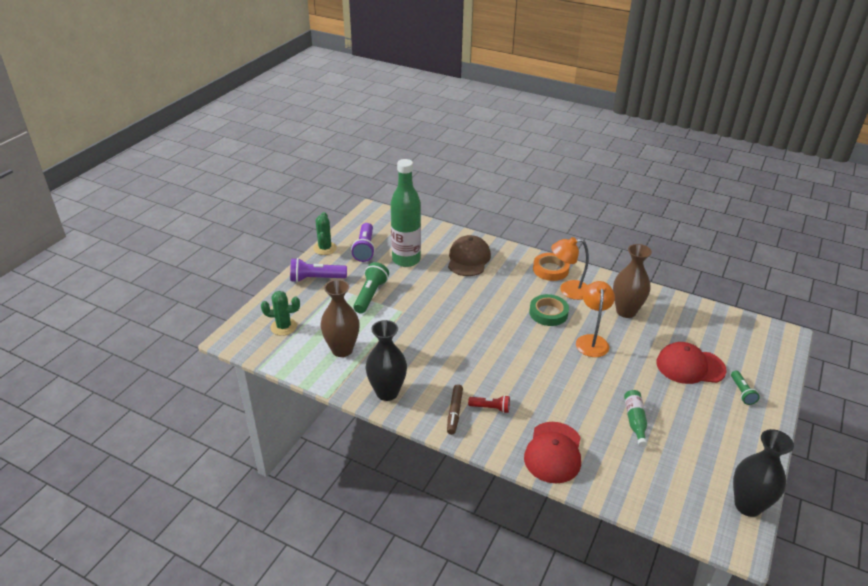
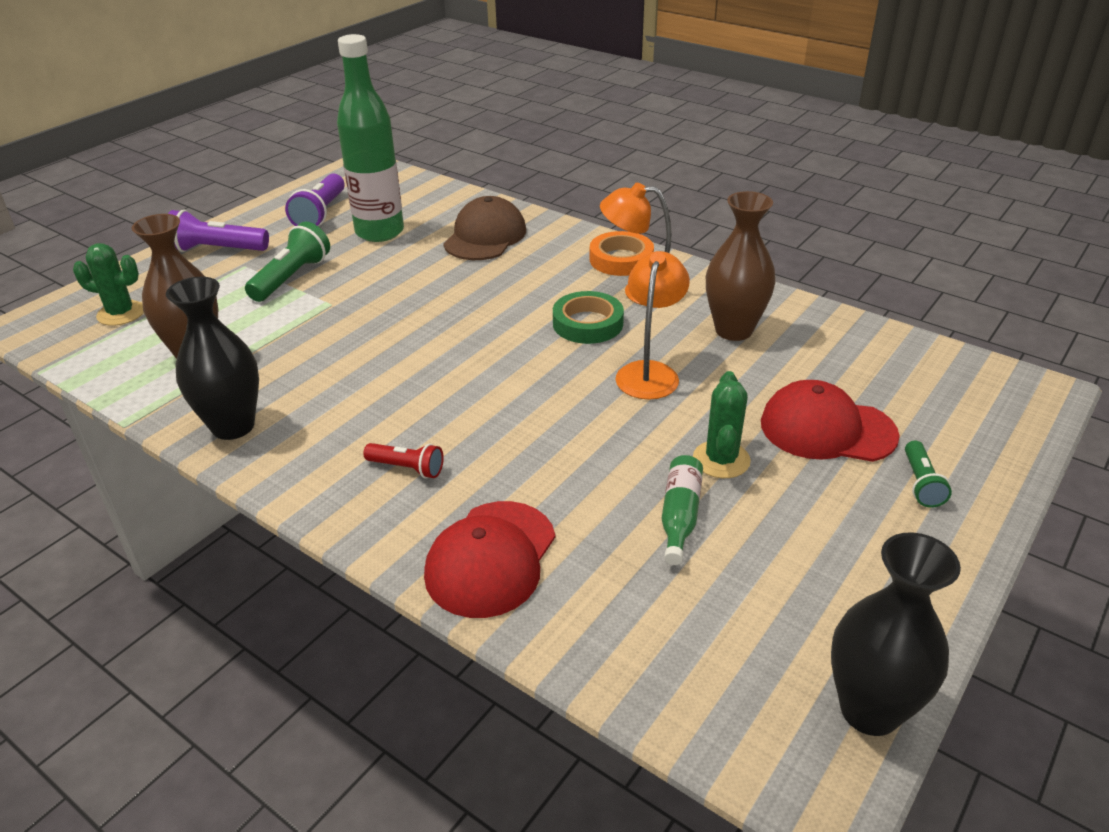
camera: 10 degrees right, 0 degrees up
(325, 248) = (257, 210): green cactus -> green cactus (721, 460)
(454, 412) = (336, 469): brown marker -> none

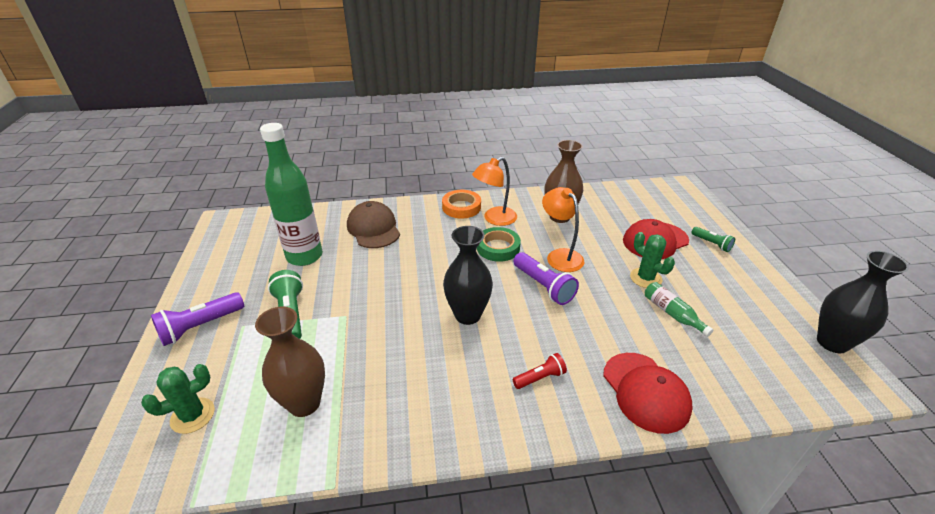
camera: 45 degrees left, 0 degrees up
(233, 426) = (409, 429): black vase -> black vase (467, 315)
(320, 214) = (243, 264): purple flashlight -> purple flashlight (544, 286)

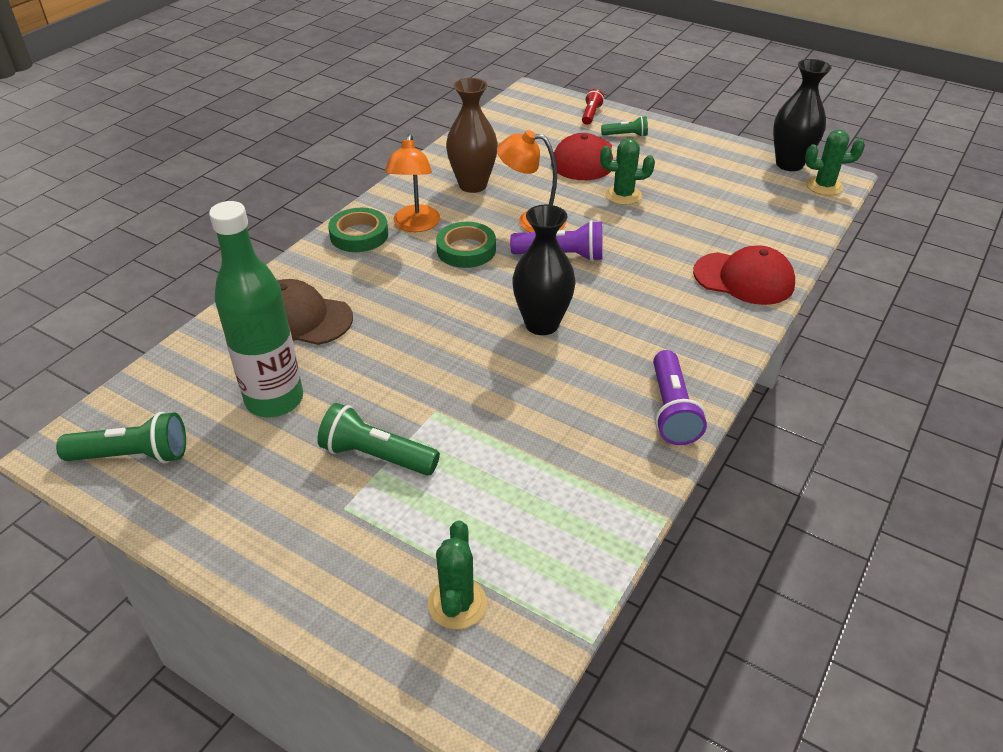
camera: 50 degrees left, 5 degrees up
(200, 327) = (295, 550): purple flashlight -> purple flashlight (671, 410)
(232, 240) = (133, 455): none -> green flashlight
(304, 403) = (537, 499): brown vase -> none
(461, 207) = (359, 235): orange tape -> green tape
(540, 378) = (671, 325): red flashlight -> red flashlight (591, 114)
(672, 313) = (680, 210): green bottle -> none
(842, 380) = (824, 186): none -> green cactus

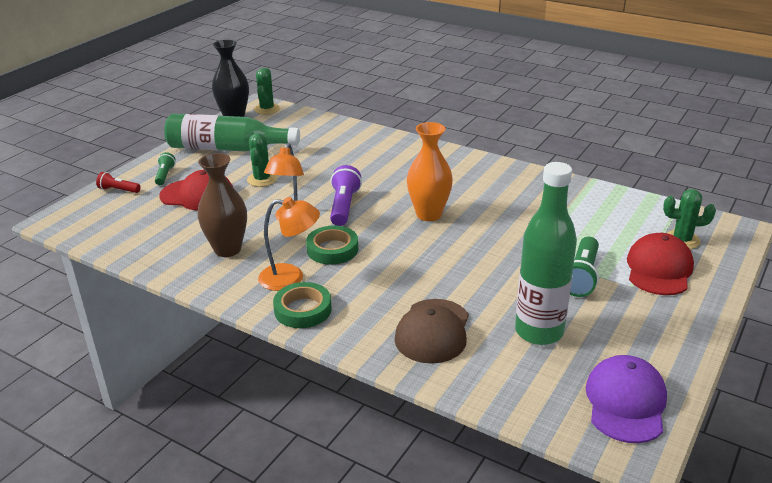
camera: 90 degrees left, 10 degrees down
(133, 455) = (625, 402): green flashlight -> purple cap
(542, 324) = (429, 214): black vase -> orange vase
(671, 410) = (506, 172): purple flashlight -> none
(699, 167) = (227, 148): none -> green bottle
(744, 278) = (374, 142): red cap -> red cap (659, 269)

